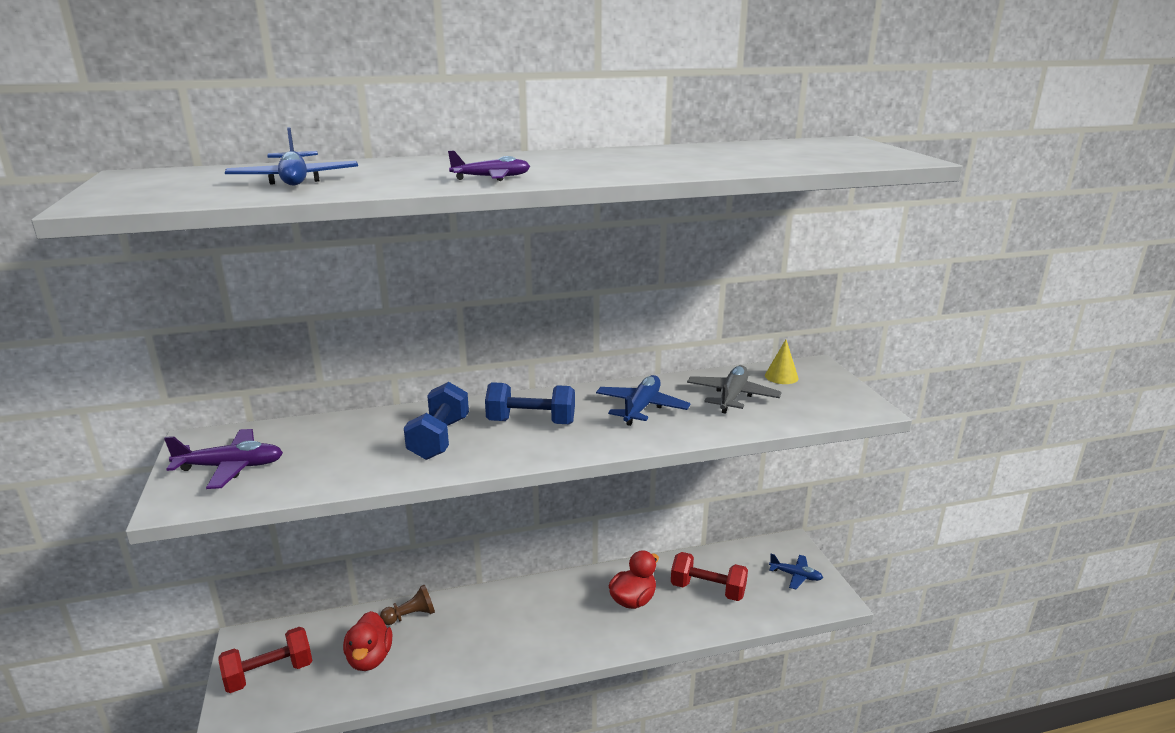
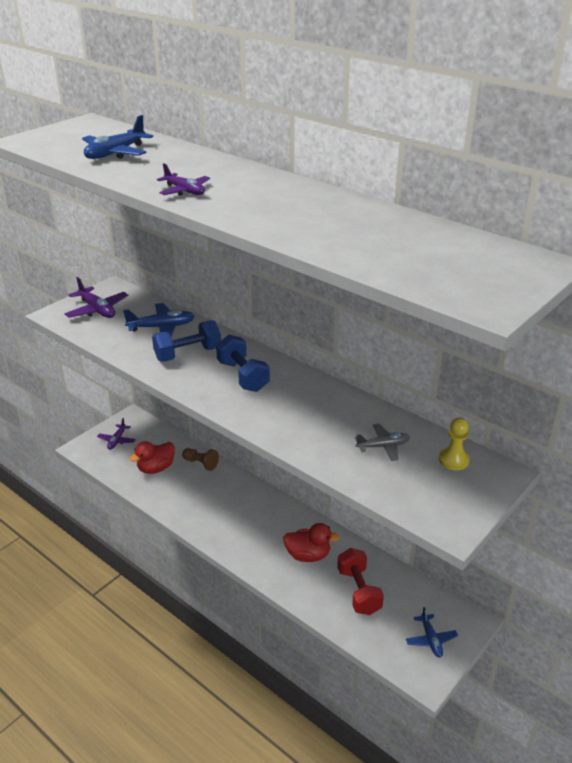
camera: 55 degrees right, 10 degrees up
(269, 674) = (117, 440): red dumbbell -> purple plane
(641, 408) = (314, 411): blue plane -> blue plane (161, 327)
(732, 396) = (383, 446): grey plane -> grey plane, size x0.66
(781, 376) = (453, 460): yellow cone -> yellow pawn

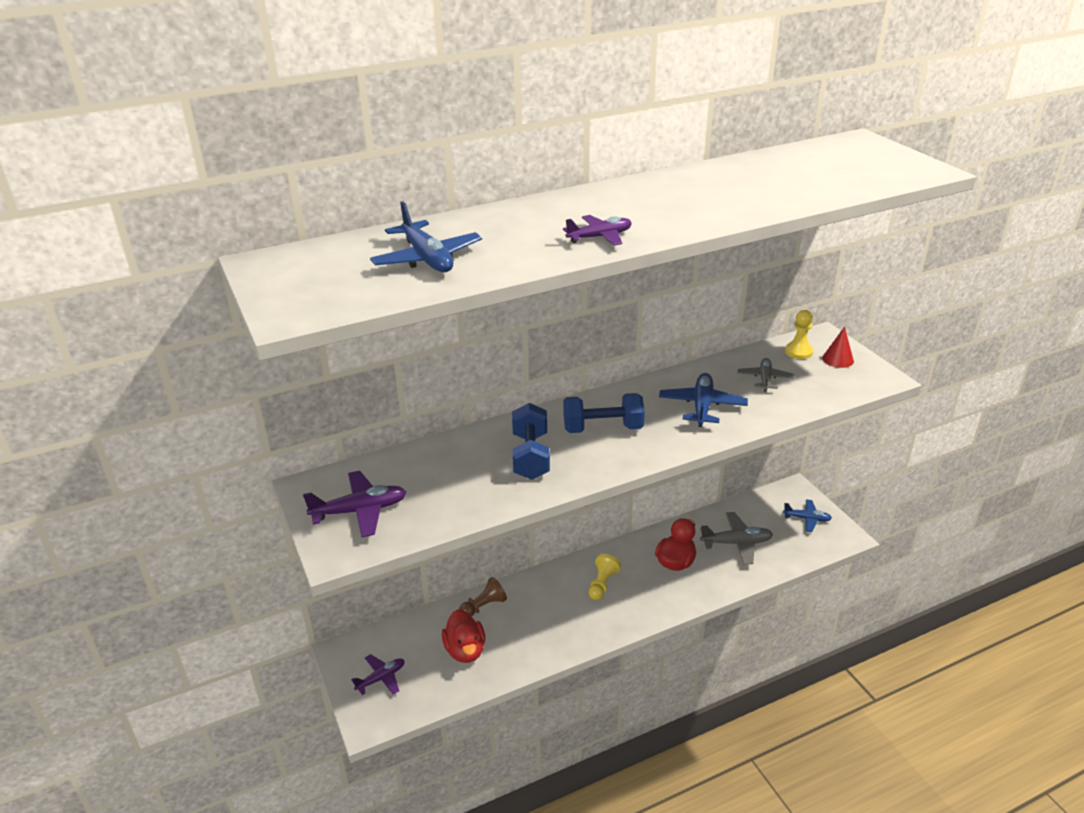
camera: 65 degrees left, 0 degrees up
(117, 440) = (381, 678): purple plane -> purple plane turned 75 degrees counterclockwise
(161, 327) = (453, 464): blue plane -> blue plane (702, 406)
(256, 517) = (602, 584): none -> yellow pawn
(358, 591) = (736, 543): red dumbbell -> grey plane
(462, 489) = (838, 359): none -> red cone

